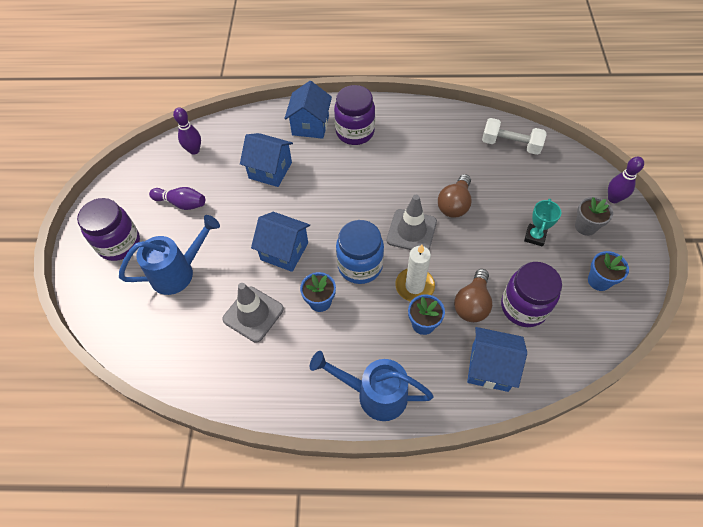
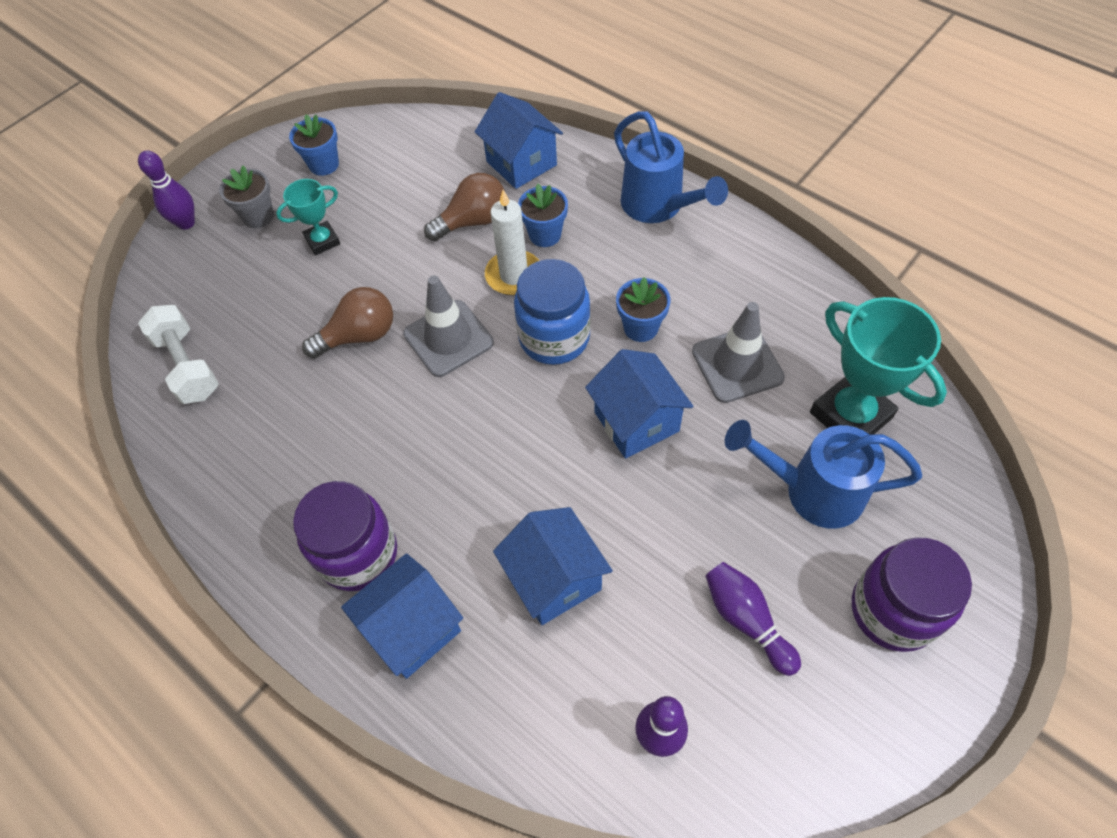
camera: 140 degrees left, 0 degrees up
(177, 324) = (850, 415): none -> turquoise trophy
(523, 307) = (426, 188): purple jar -> none

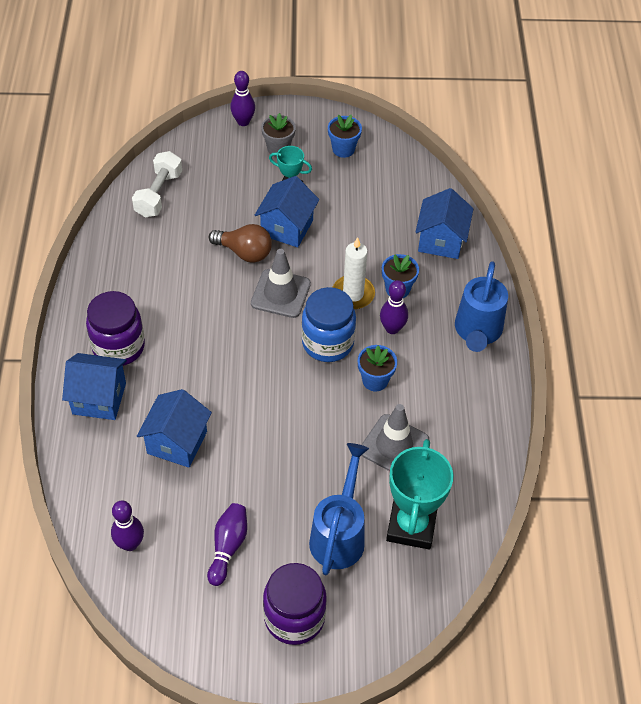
camera: 45 degrees right, 5 degrees down
(473, 221) = (372, 248): brown light bulb -> none
(589, 271) = (392, 328): none -> purple bowling pin
(636, 421) = (307, 419): blue house -> blue house (287, 228)
(813, 491) = (339, 535): blue watering can -> blue watering can turned 45 degrees clockwise

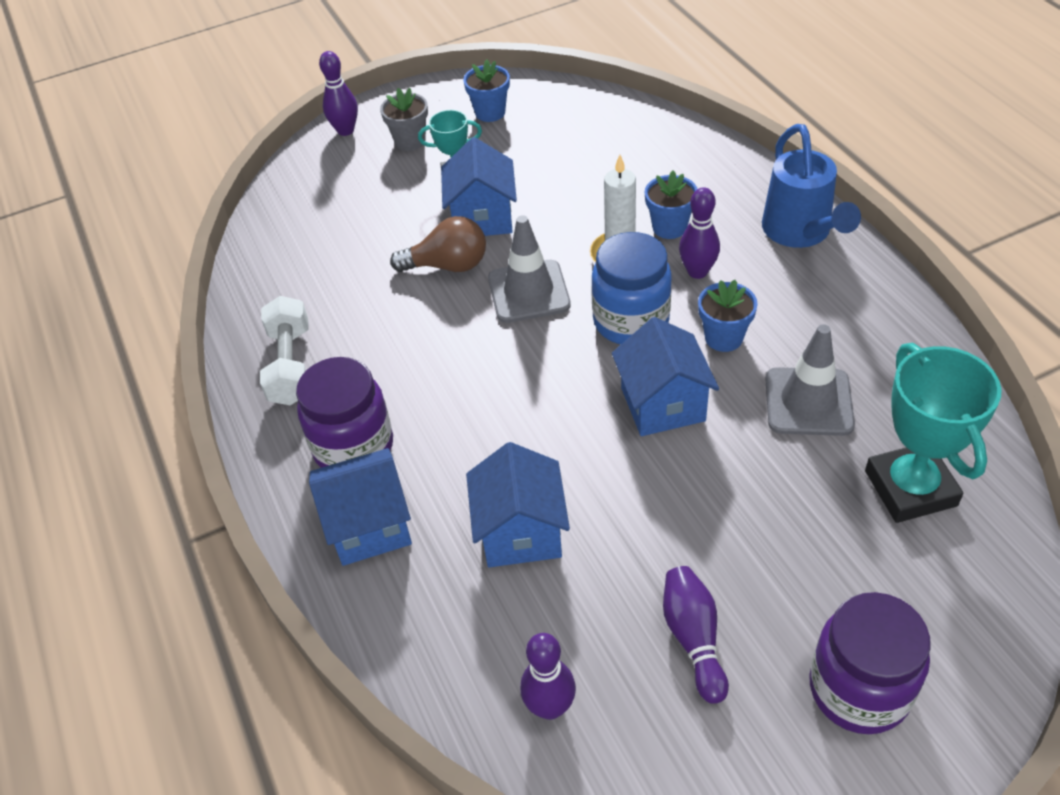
camera: 20 degrees left, 5 degrees down
(158, 194) = (288, 246): white dumbbell -> white dumbbell (290, 365)
(339, 535) = (829, 546): blue watering can -> none
(441, 240) = (679, 158): blue house -> blue house (662, 404)

